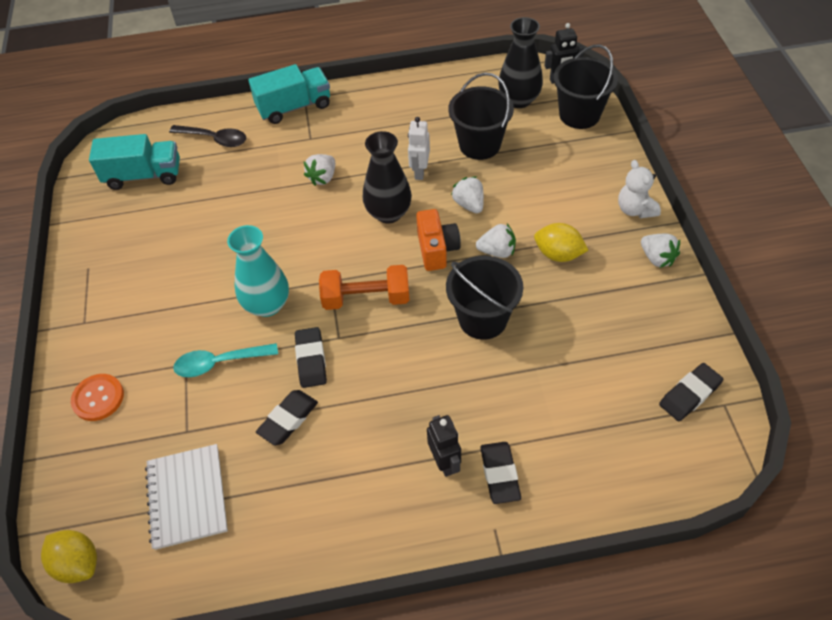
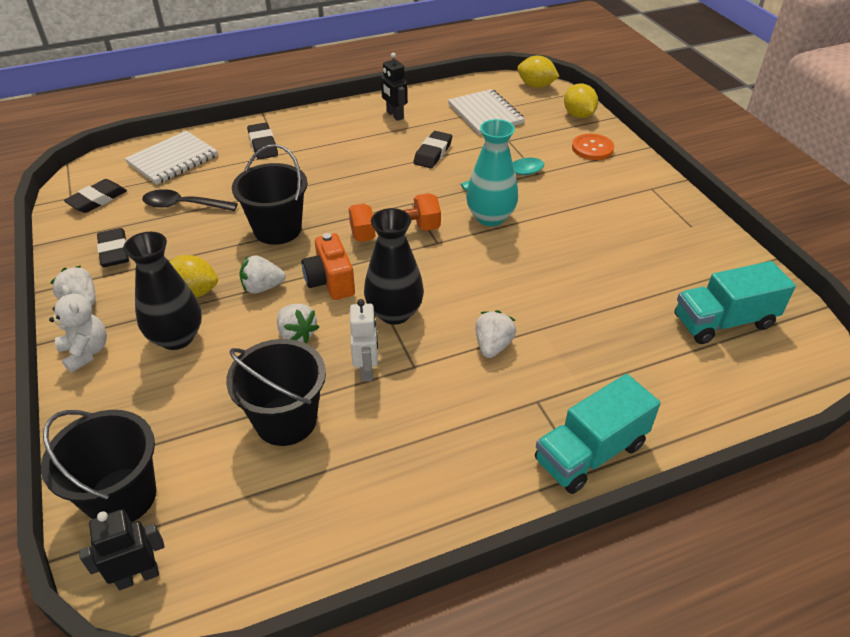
camera: 165 degrees right, 10 degrees down
(69, 471) = (578, 115): none -> yellow lemon
(215, 139) = (672, 382): black spoon -> black spoon (183, 205)
(311, 360) = (430, 186): black eraser -> black eraser (114, 251)
(445, 462) = (305, 146): black robot -> black robot (394, 115)
(519, 100) = (220, 516): black vase -> black vase (177, 337)
(615, 459) = (173, 160): none -> white notebook

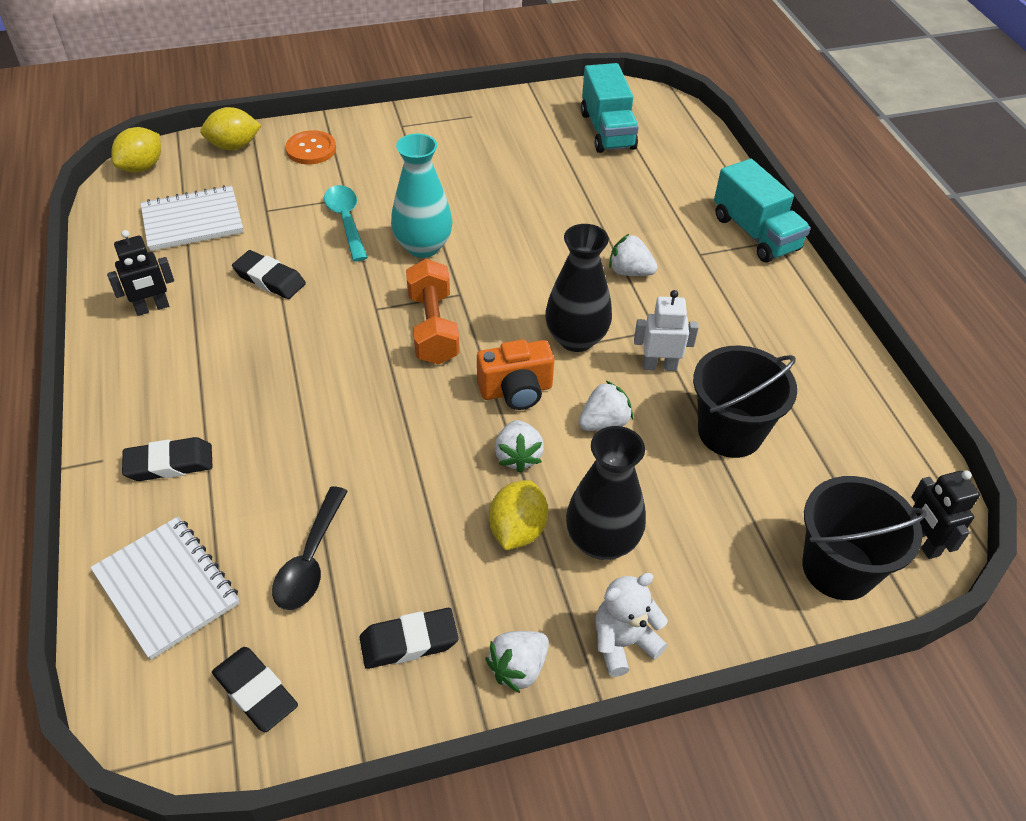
camera: 85 degrees left, 5 degrees up
(277, 229) = (399, 442): black bucket -> none

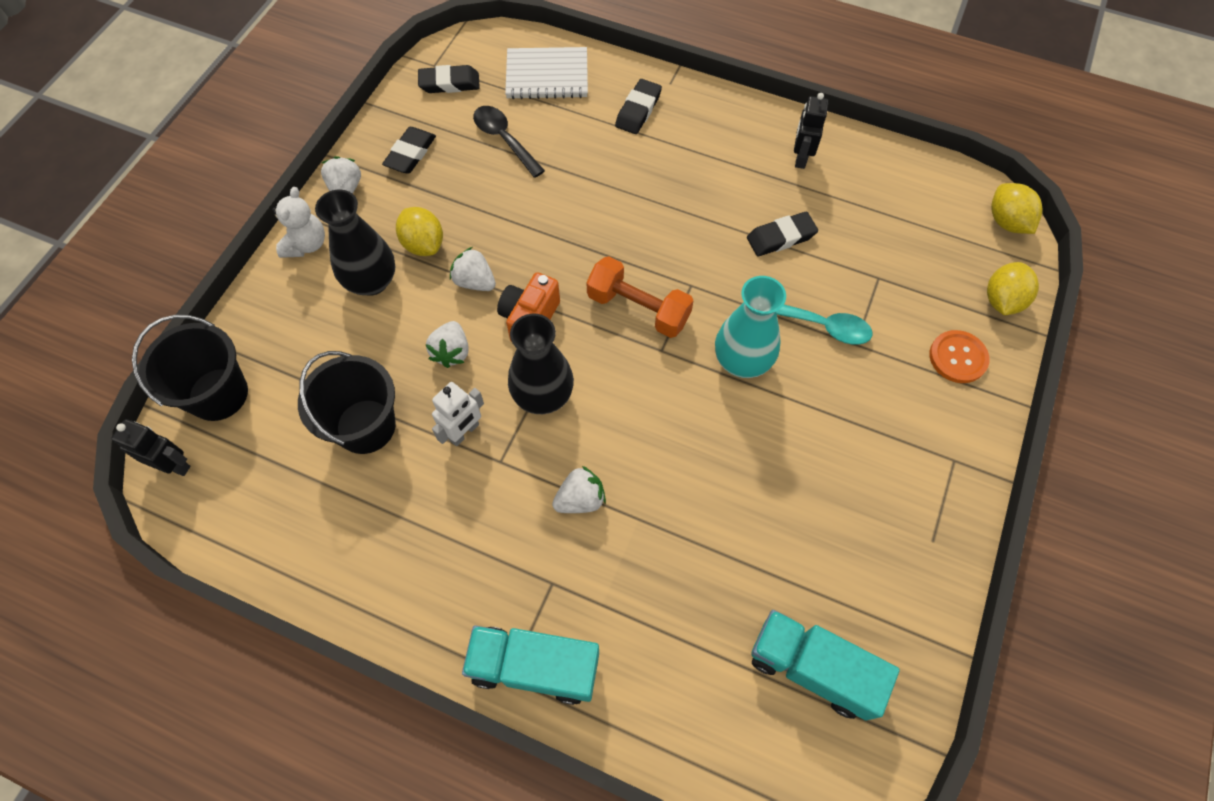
camera: 130 degrees right, 15 degrees up
(192, 221) = (898, 223): white notebook -> none

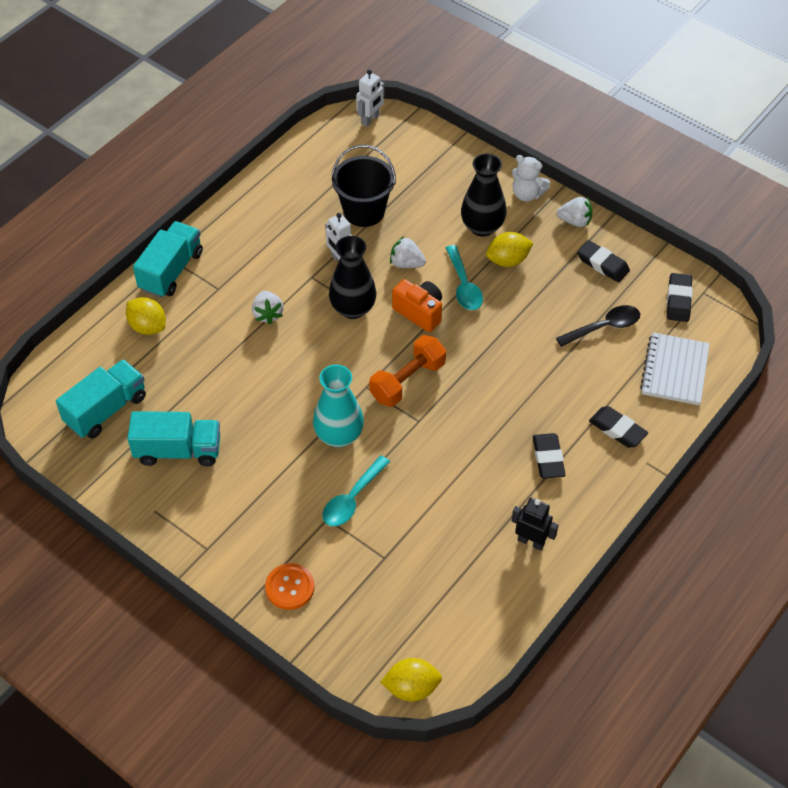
camera: 105 degrees right, 10 degrees down
(174, 465) = (370, 119): black robot -> white robot
(218, 394) = (414, 141): black bucket -> none
(475, 282) = (464, 285): white strawberry -> turquoise spoon
(781, 237) = (446, 498): black eraser -> black eraser (548, 458)
(836, 543) = (178, 450): none -> turquoise truck
(1002, 300) = (331, 646): yellow lemon -> yellow lemon (148, 327)

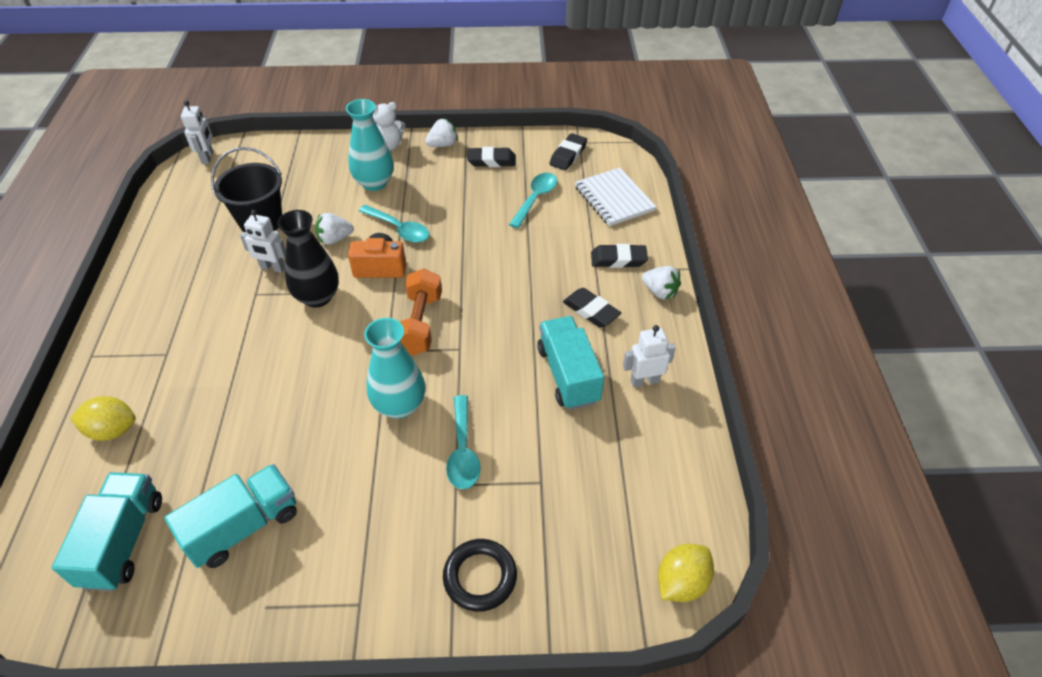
camera: 40 degrees left, 5 degrees down
(171, 271) = (100, 366): turquoise truck -> turquoise truck (568, 375)
(267, 314) = (237, 346): white strawberry -> white strawberry (659, 292)
(290, 587) = (480, 577): orange button -> black ring
(482, 227) = (374, 183): black vase -> turquoise vase
(508, 260) = (417, 194): yellow lemon -> none
(531, 541) = (644, 381): black robot -> white robot
(604, 327) = (535, 199): black spoon -> turquoise spoon
(678, 300) = (568, 155): black eraser -> black eraser turned 60 degrees clockwise

